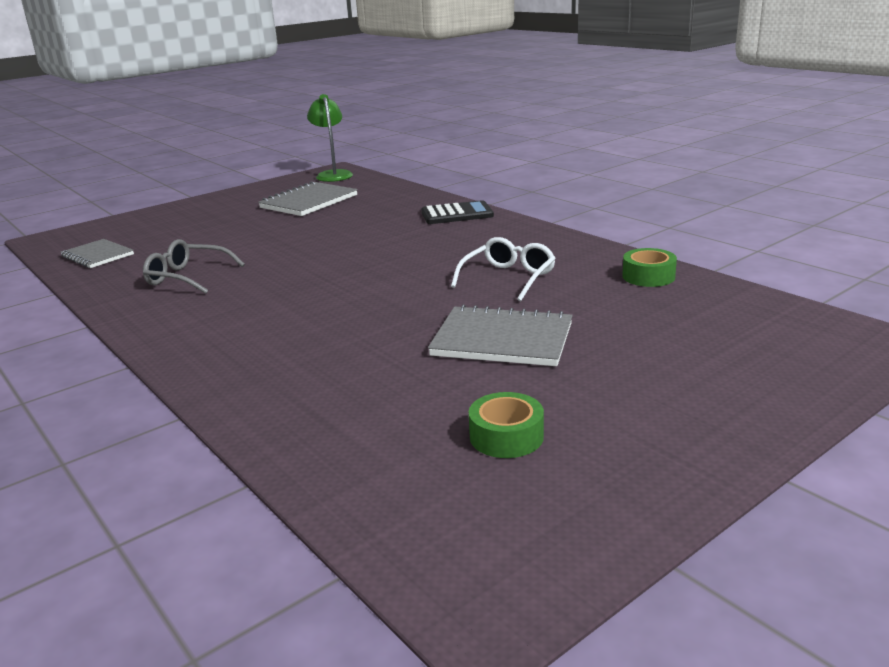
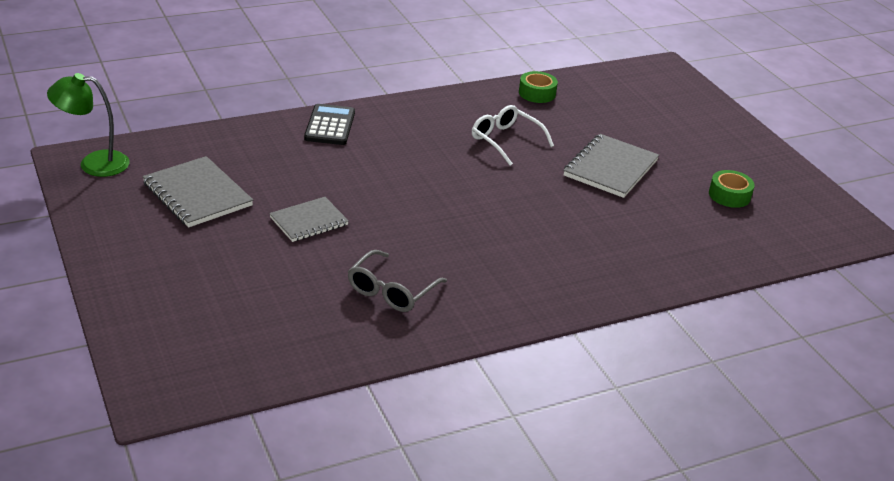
camera: 80 degrees left, 10 degrees up
(97, 256) = (268, 352): grey notebook -> grey notebook (309, 221)

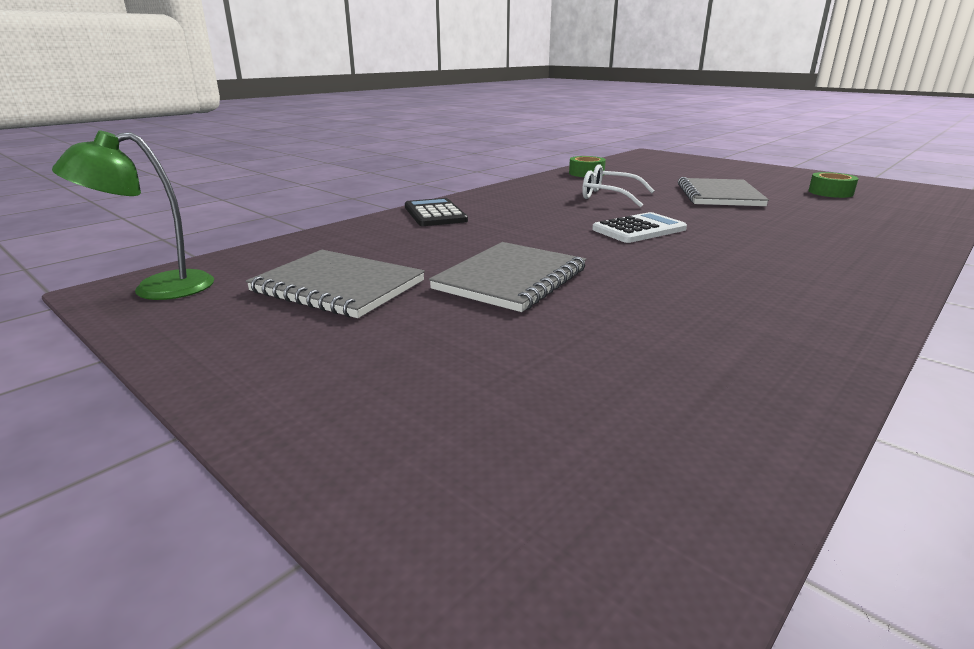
camera: 20 degrees left, 10 degrees down
(309, 221) = (511, 279): grey notebook -> grey notebook, size x1.51
(391, 291) = (707, 315): grey glasses -> none
(466, 195) = (639, 229): none -> white calculator

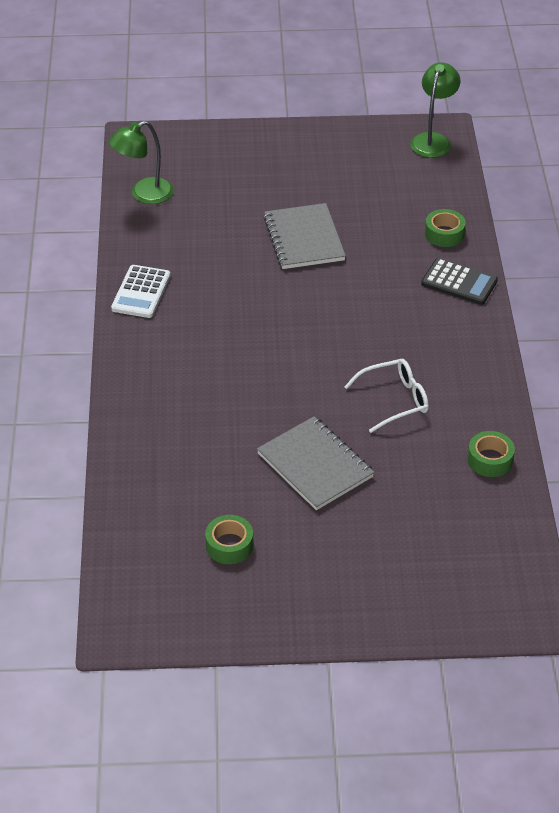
camera: 135 degrees right, 20 degrees up
(337, 287) = (366, 186): grey notebook -> none
(371, 234) = (444, 234): none -> green tape
(639, 229) = (306, 343): white calculator -> white calculator (141, 292)
(708, 445) = (144, 194): none -> green lamp

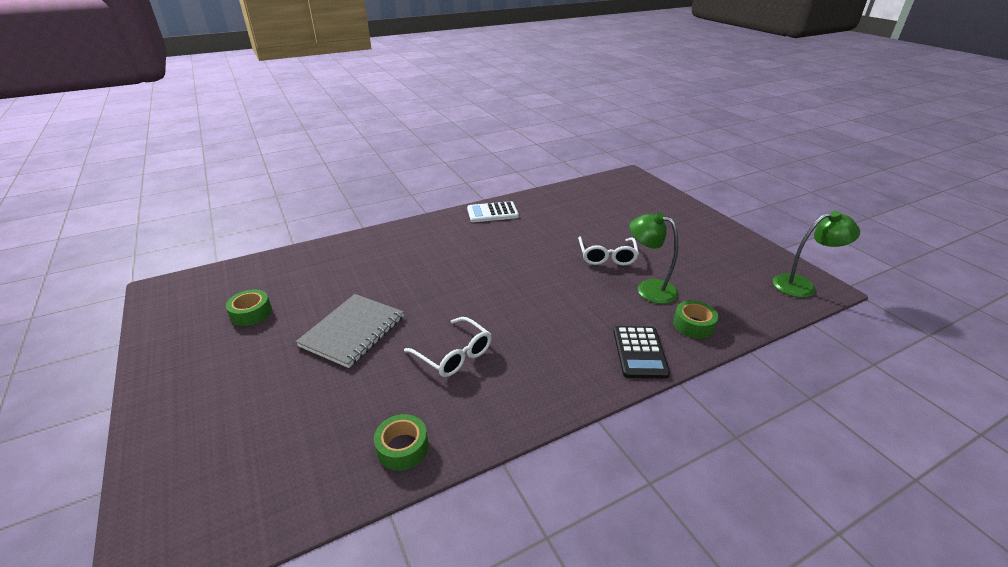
camera: 65 degrees right, 10 degrees down
(144, 194) = (583, 190): green lamp -> green lamp (648, 288)
(303, 239) = (607, 256): grey notebook -> white glasses

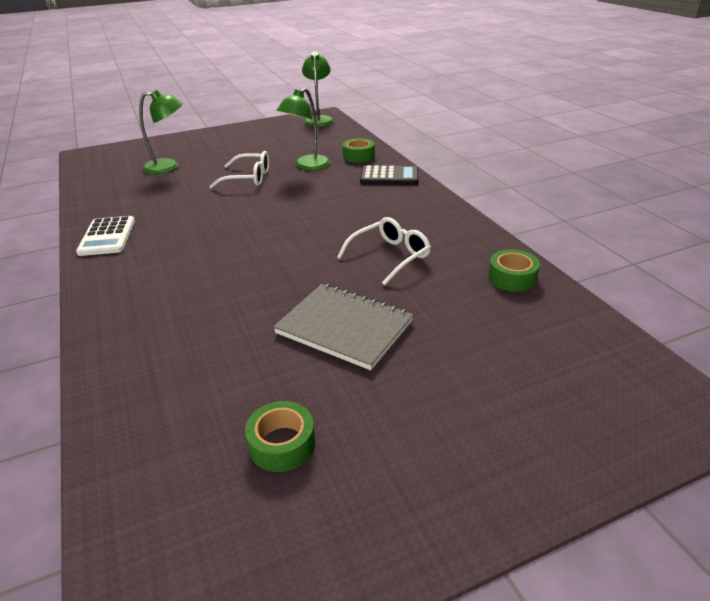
camera: 85 degrees left, 0 degrees up
(618, 213) = (168, 167): none -> green lamp

